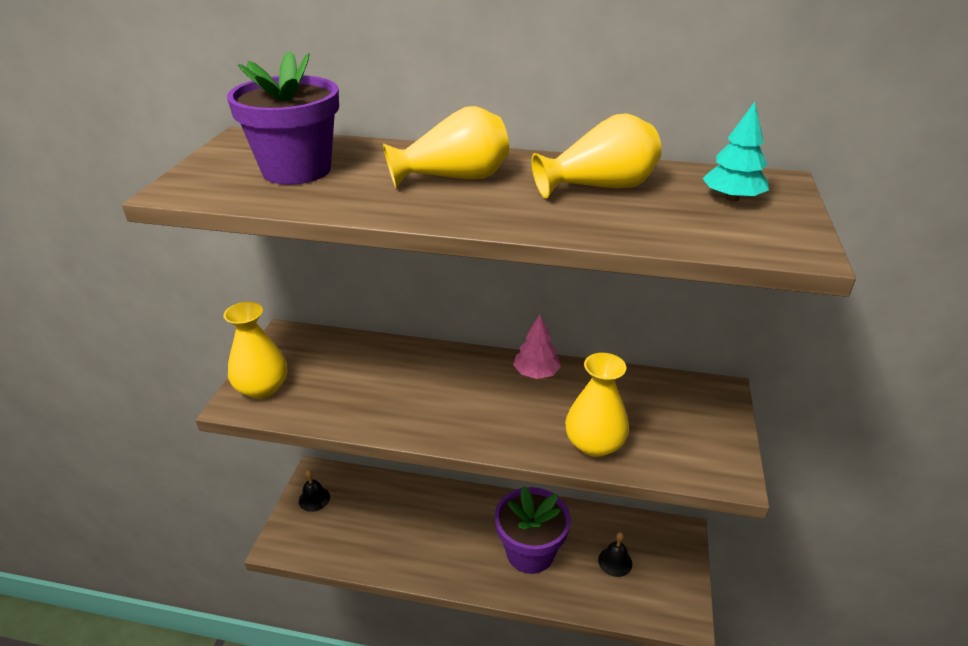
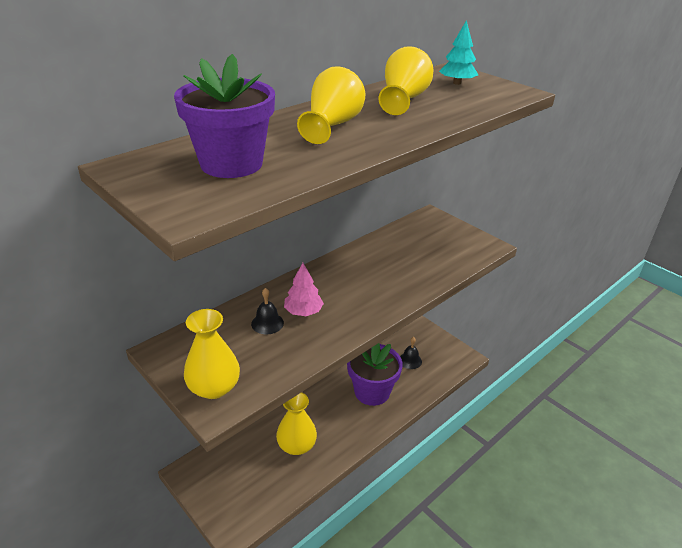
camera: 55 degrees left, 0 degrees up
(314, 499) = (212, 484): black bell -> black bell (267, 323)
(536, 373) = (349, 261): pink tree -> pink tree (303, 311)
(594, 444) = (429, 272): yellow vase -> yellow vase (296, 445)

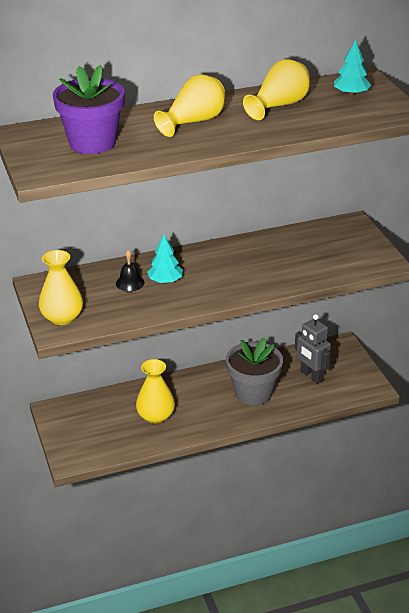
camera: 25 degrees right, 0 degrees up
(303, 311) = (165, 281): pink tree -> turquoise tree
(372, 392) = (253, 393): purple flower pot -> grey flower pot
(410, 360) = (311, 376): black bell -> grey robot

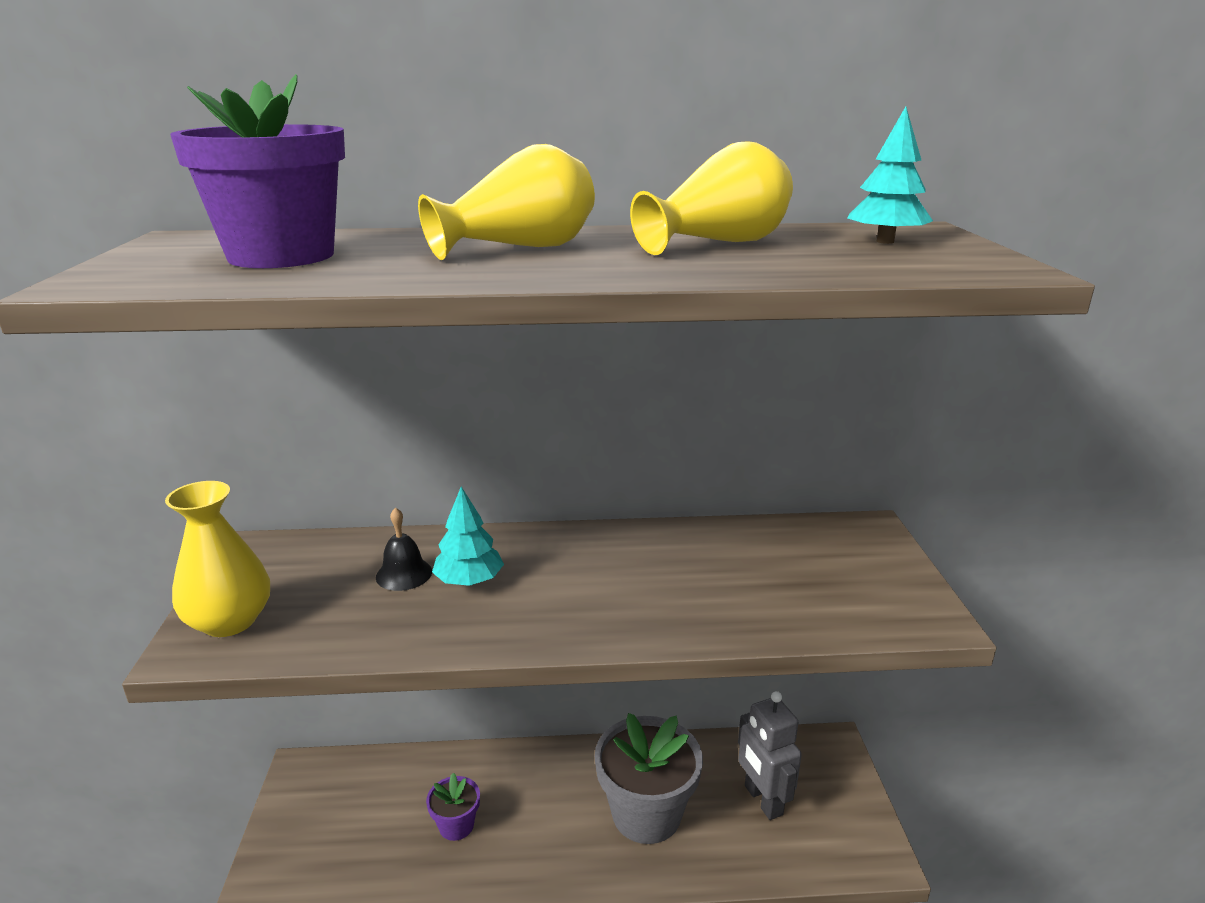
camera: 15 degrees right, 10 degrees down
(155, 416) = (456, 825): yellow vase -> purple flower pot

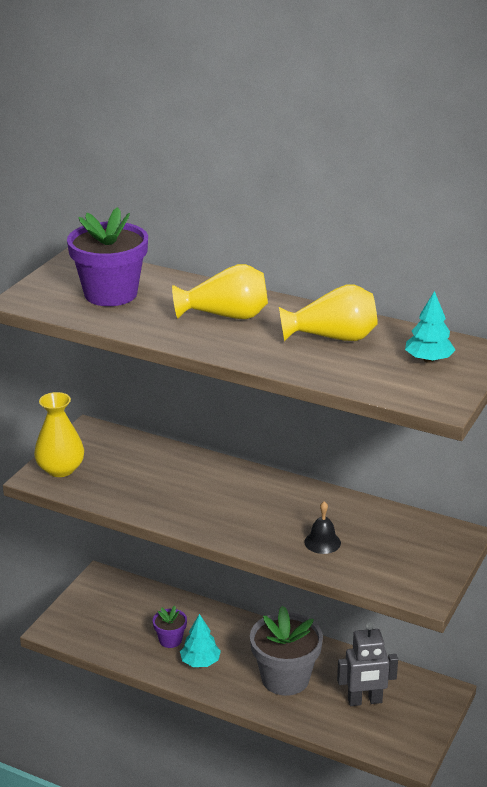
camera: 30 degrees right, 5 degrees up
(404, 574) = (159, 471): black bell -> black bell (322, 542)
(469, 581) = (190, 487): turquoise tree -> turquoise tree (200, 662)
(762, 800) = (365, 701): grey robot -> grey robot turned 105 degrees counterclockwise

